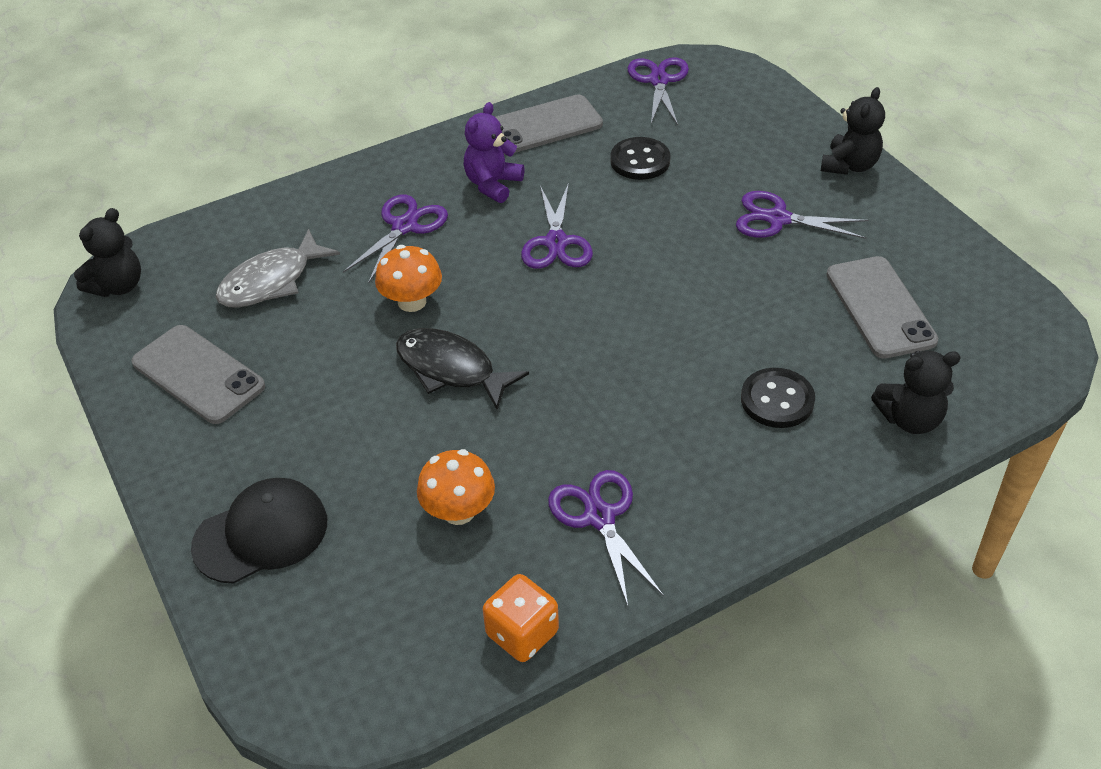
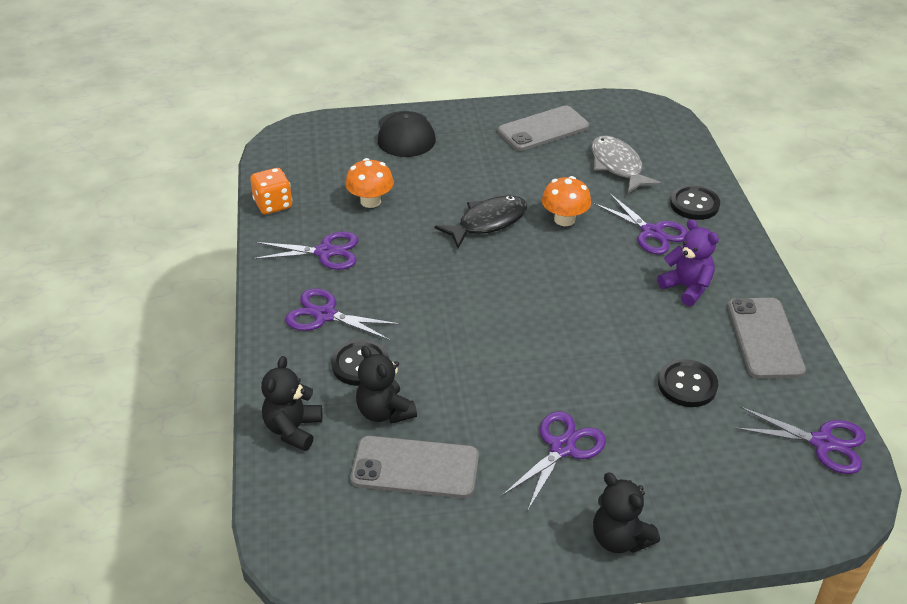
camera: 110 degrees right, 5 degrees down
(118, 286) = (643, 110): black teddy bear -> black teddy bear (384, 412)
(333, 204) = (694, 204): none -> black button
(556, 242) = (595, 303): purple scissors -> purple scissors (325, 315)

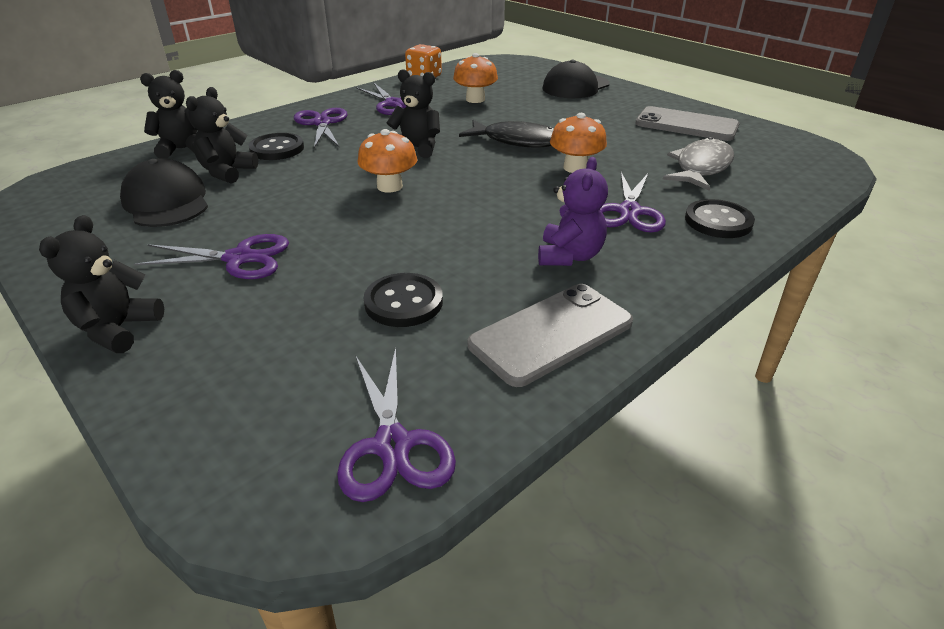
camera: 55 degrees right, 5 degrees down
(415, 467) = (166, 202): grey phone -> black cap
(447, 281) = (417, 148): none -> black teddy bear
(508, 325) = (389, 186): none -> orange mushroom

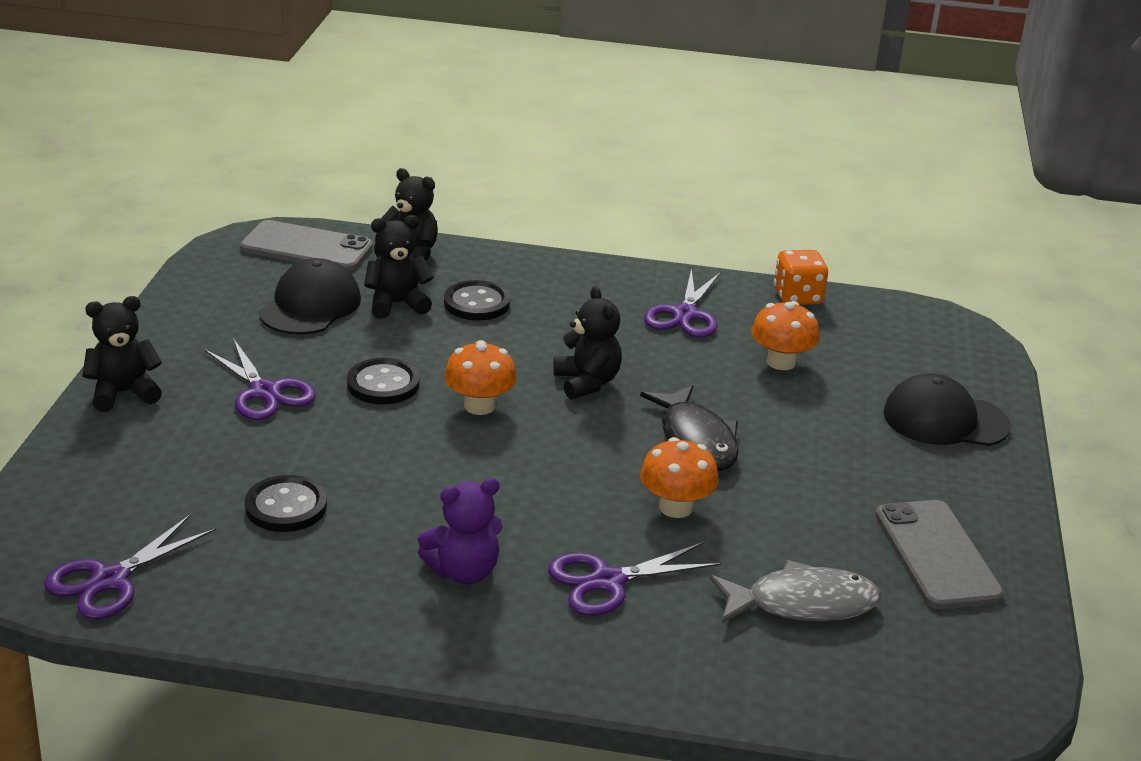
camera: 50 degrees right, 5 degrees down
(322, 123) = (569, 297): purple scissors -> none
(551, 334) = (318, 606): grey phone -> grey phone (307, 247)
(718, 221) = (660, 654): black button -> black button (383, 384)

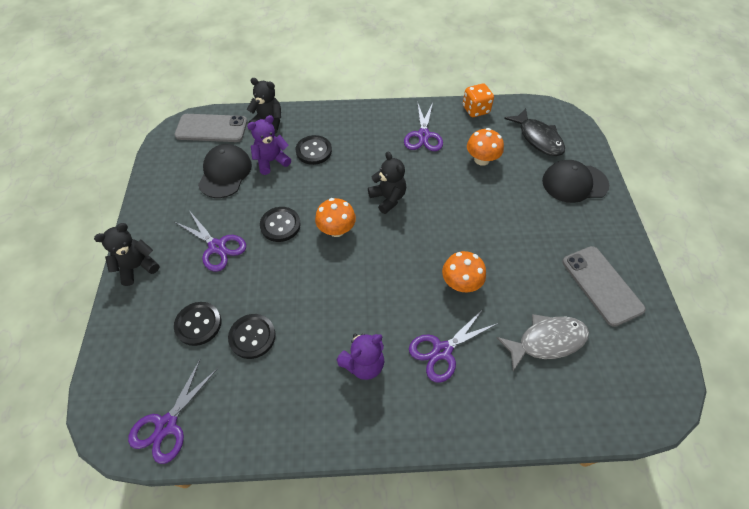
camera: 10 degrees left, 25 degrees up
(201, 476) = (198, 324): none -> black button
(397, 304) = (271, 161): black teddy bear -> purple teddy bear
(696, 440) = (456, 228): black fish -> black fish (538, 138)

